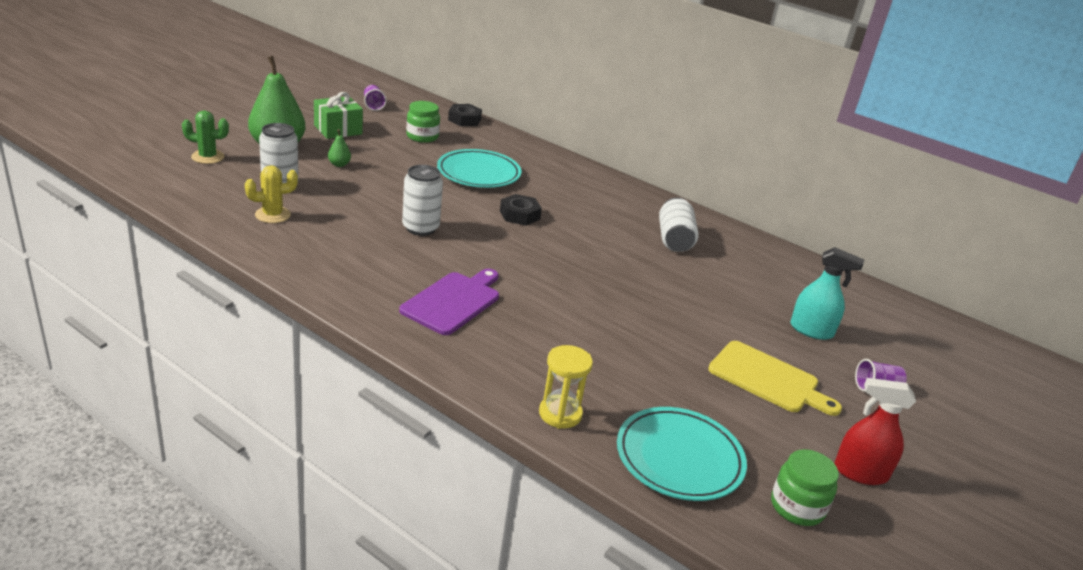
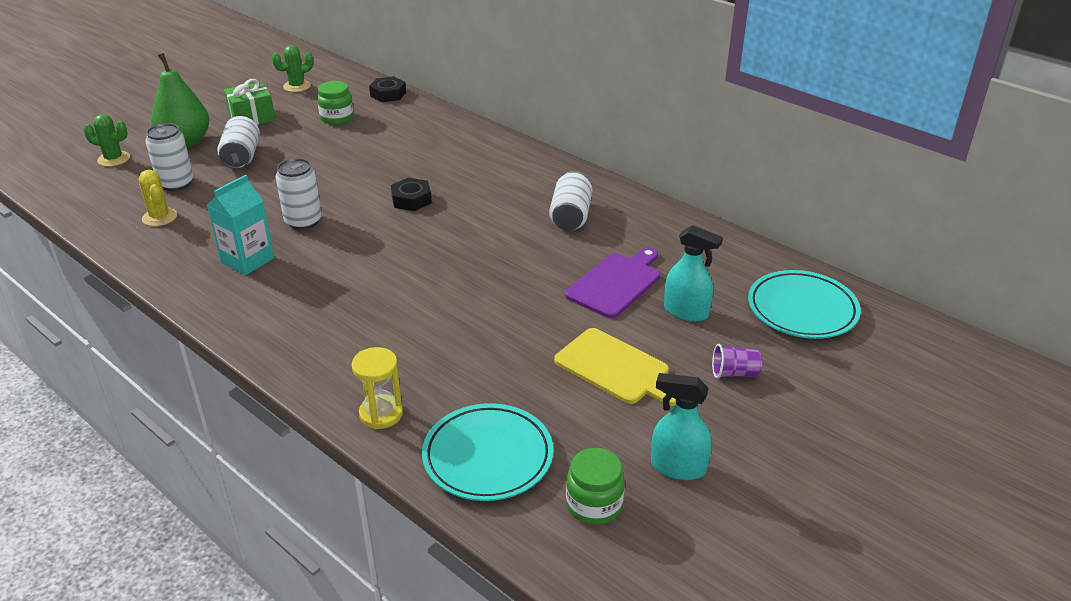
camera: 10 degrees right, 5 degrees up
(272, 215) = (159, 217): yellow cactus -> yellow cactus turned 75 degrees clockwise
(339, 164) = (241, 157): green pear -> white can
(373, 105) = (297, 86): purple cup -> green cactus
(376, 261) = (247, 260): none -> turquoise carton
(453, 301) = (311, 299): purple cutting board -> purple cutting board (616, 283)
(478, 173) = (383, 155): turquoise plate -> turquoise plate (802, 309)
(860, 472) = (678, 467): red spray bottle -> turquoise spray bottle

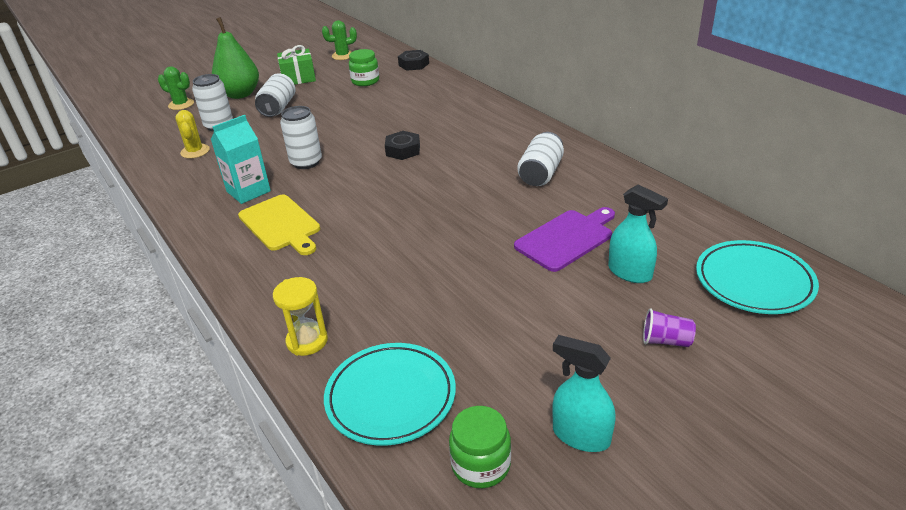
camera: 15 degrees right, 0 degrees up
(615, 368) = (543, 322): yellow cutting board -> yellow cutting board (281, 224)

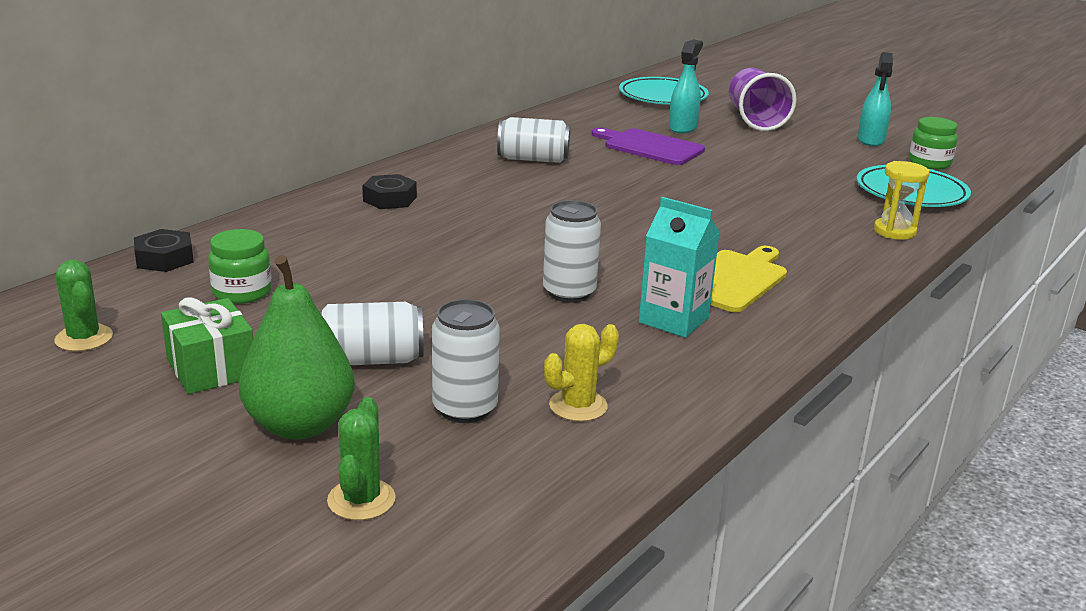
camera: 110 degrees left, 10 degrees down
(403, 150) = (505, 232): black nut -> black nut (390, 199)
(666, 341) = (755, 120): purple cup -> purple cup, size x2.07

